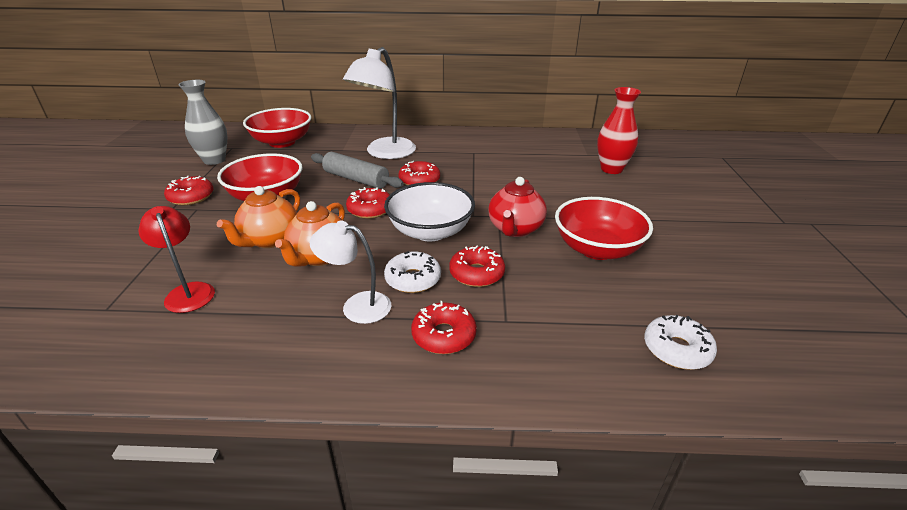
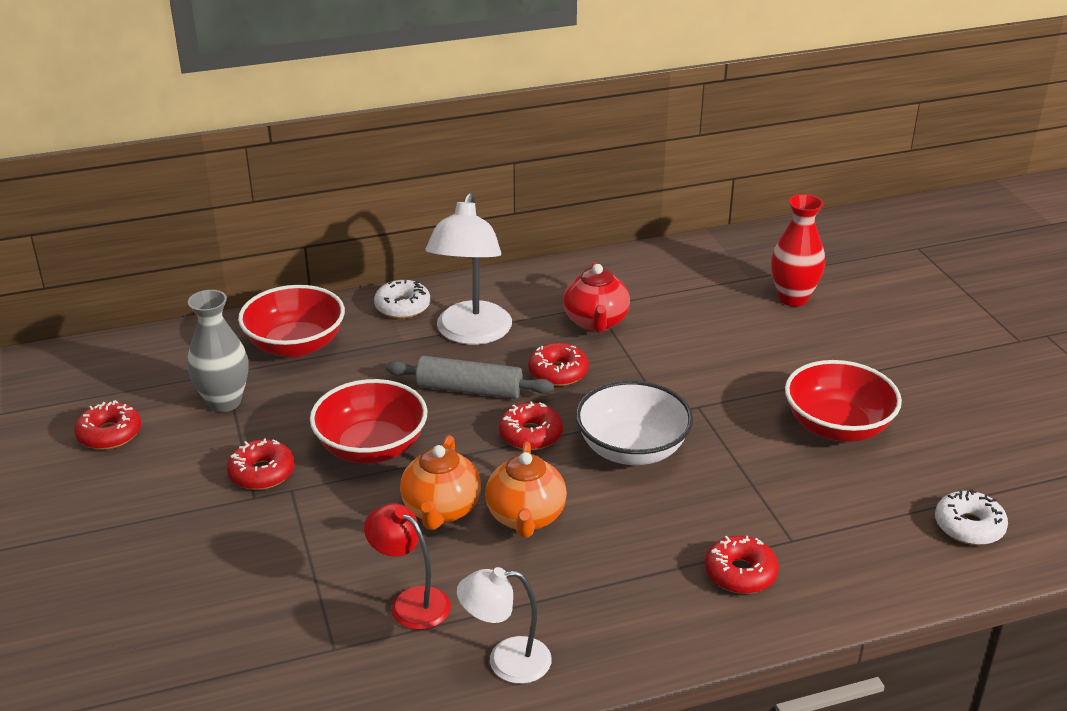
camera: 20 degrees left, 0 degrees up
(357, 305) = (623, 565): white lamp -> white lamp (506, 661)
(413, 279) = (660, 518): white donut -> white donut (402, 307)
(476, 273) = (725, 492): red donut -> red donut (109, 434)
(515, 229) = (730, 421): red teapot -> red teapot (596, 322)

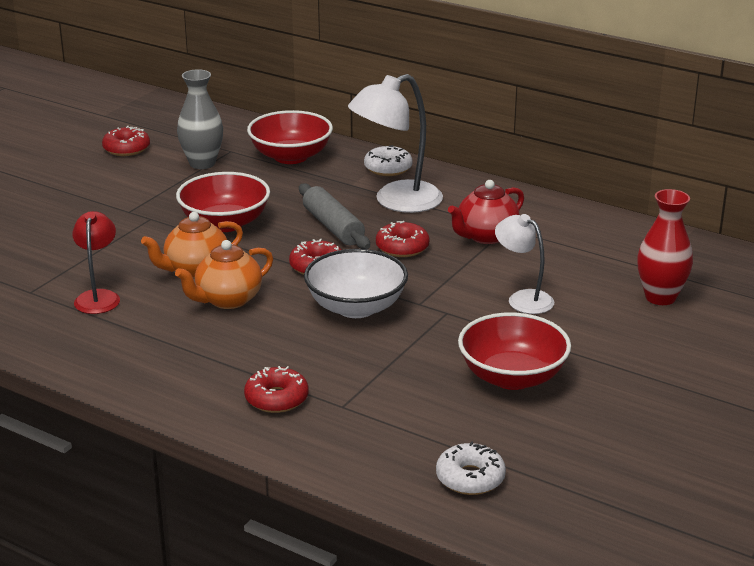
camera: 50 degrees right, 5 degrees down
(262, 473) = (153, 203): red donut -> none
(506, 661) = (83, 349): white lamp -> white lamp (523, 298)

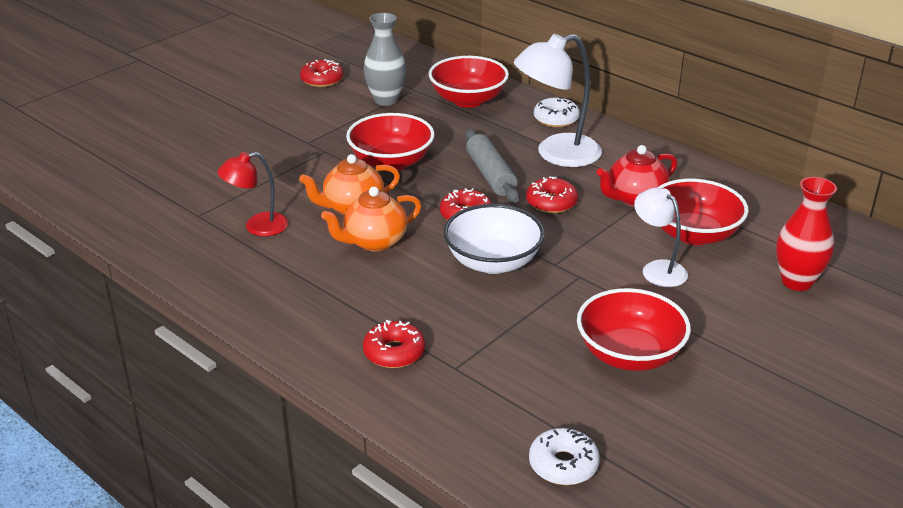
camera: 10 degrees right, 5 degrees up
(98, 297) = (257, 227): red lamp -> red lamp turned 120 degrees counterclockwise
(552, 264) = (694, 234): none -> red bowl

